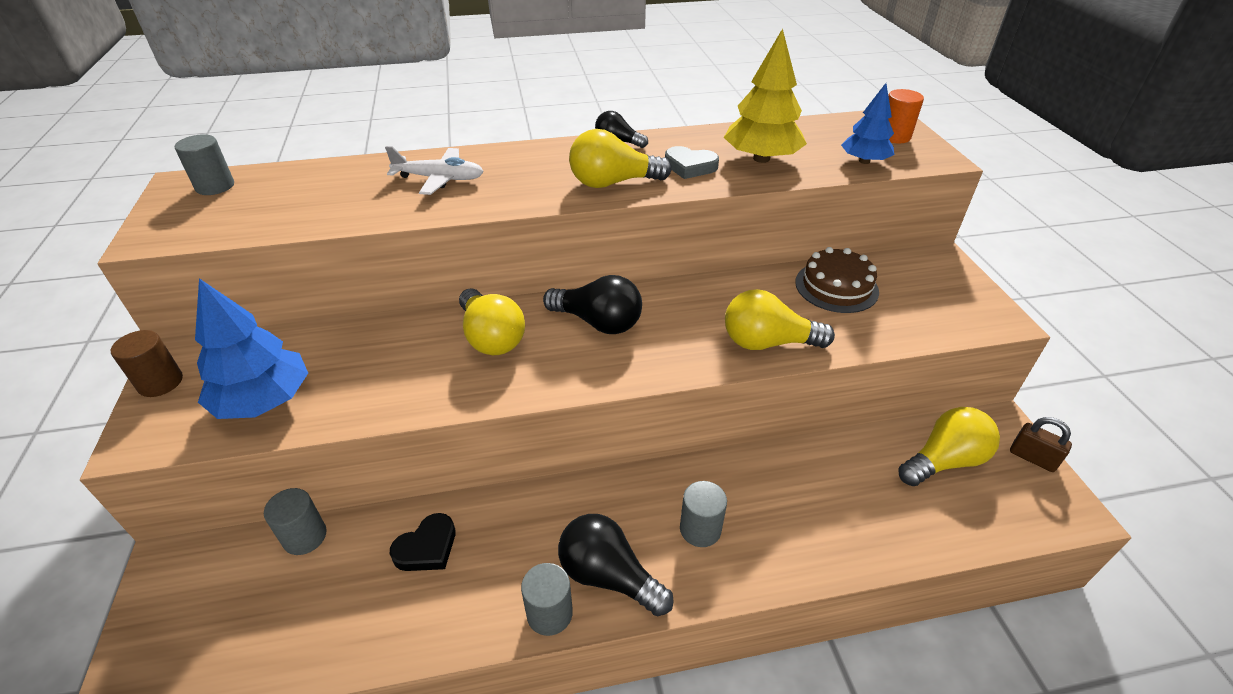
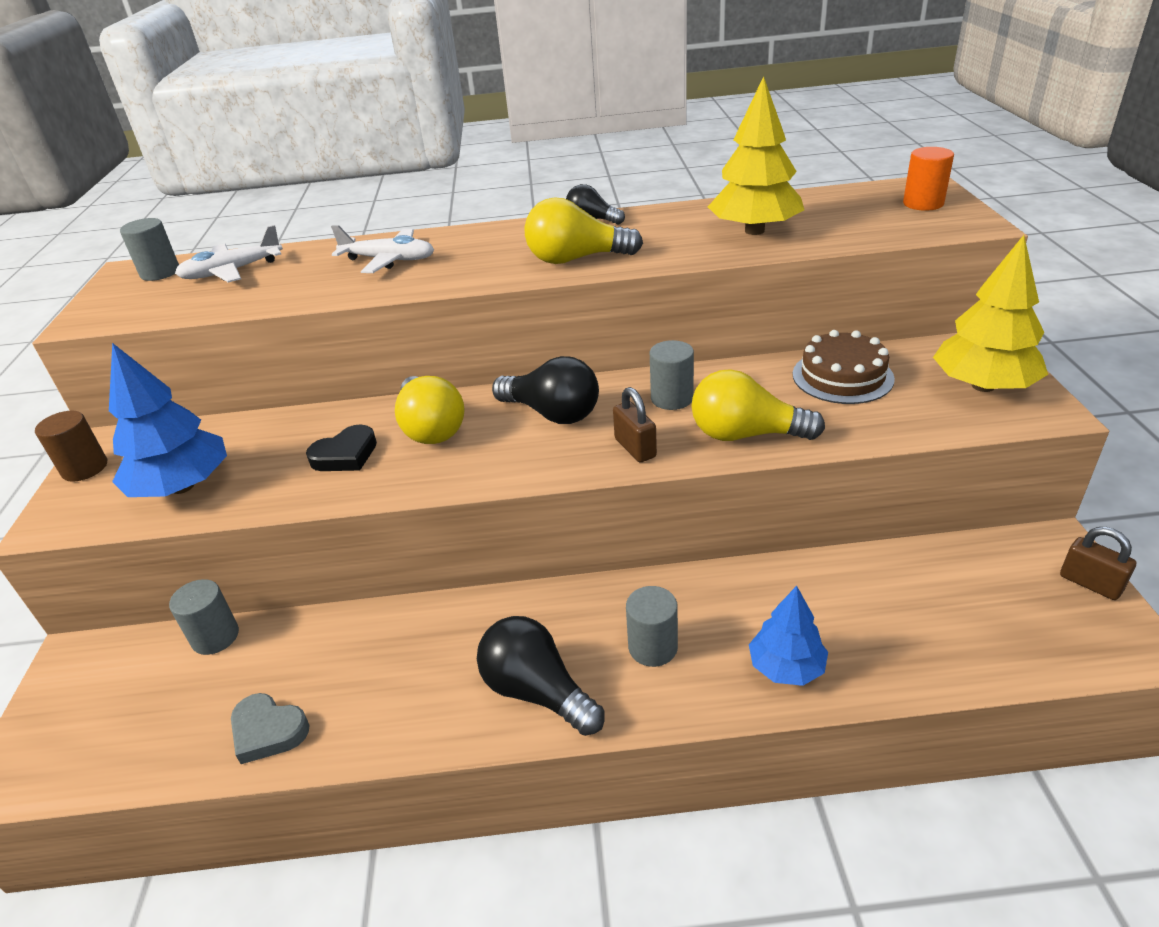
camera: 10 degrees right, 5 degrees down
(288, 187) = (232, 271): none -> white plane
(427, 547) = (341, 653): black heart -> black heart (345, 455)
(549, 613) = (463, 727): grey cylinder -> grey cylinder (672, 398)
(677, 356) = (635, 448): none -> brown padlock
(690, 166) = (668, 241): grey heart -> grey heart (268, 731)
(864, 161) = (879, 230): blue tree -> blue tree (786, 667)
(944, 461) = (970, 583): yellow light bulb -> none
(948, 296) = (982, 386): none -> yellow tree

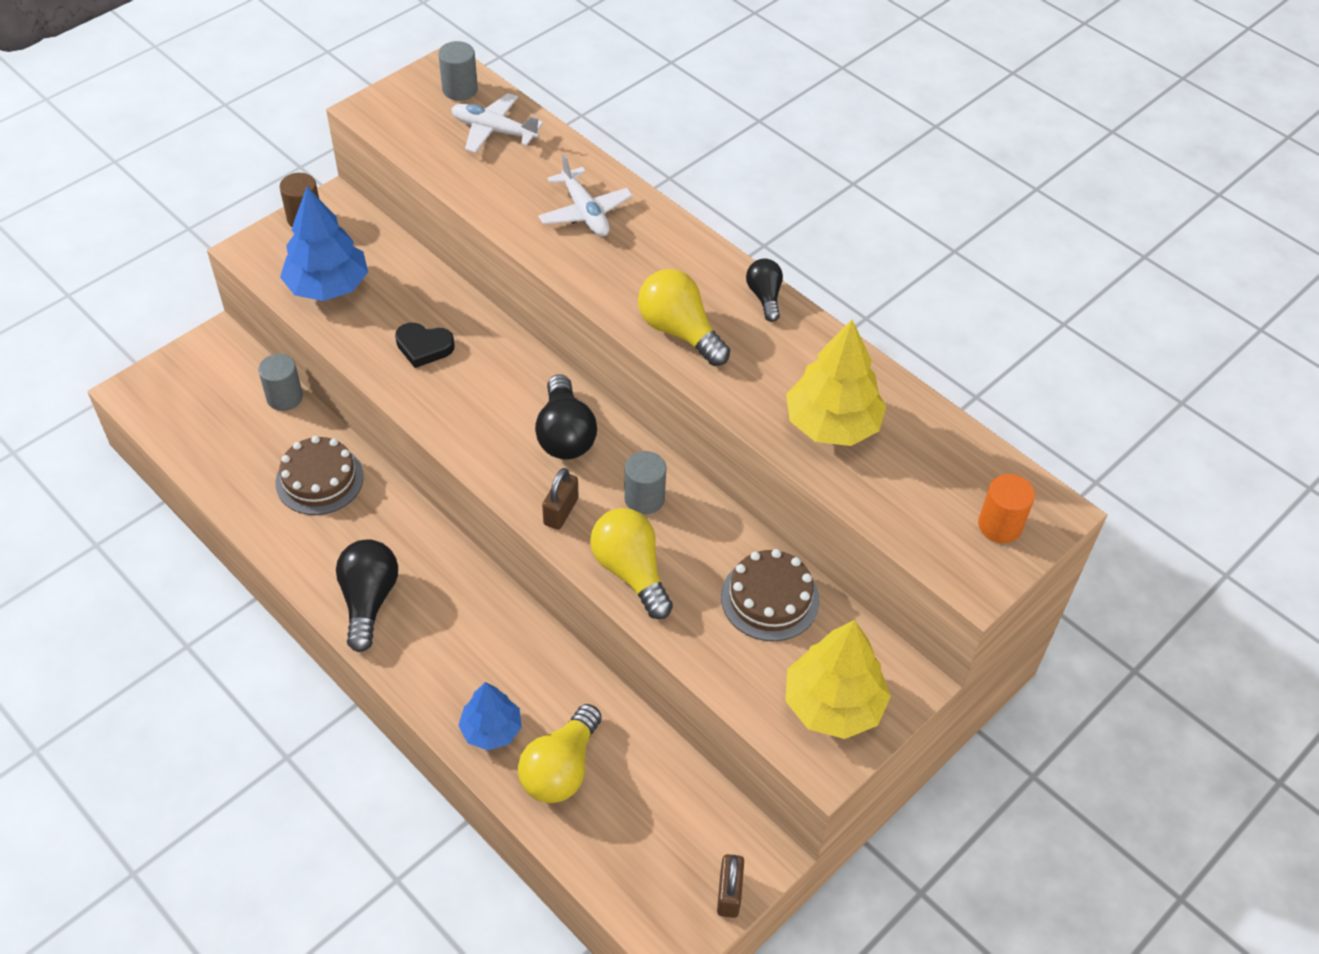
camera: 45 degrees right, 15 degrees up
(268, 731) = (242, 484): grey heart -> none
(346, 658) = (319, 479): none -> brown cake
(431, 428) = (490, 373): yellow light bulb -> yellow light bulb (561, 768)
(653, 647) = (452, 642): grey cylinder -> none

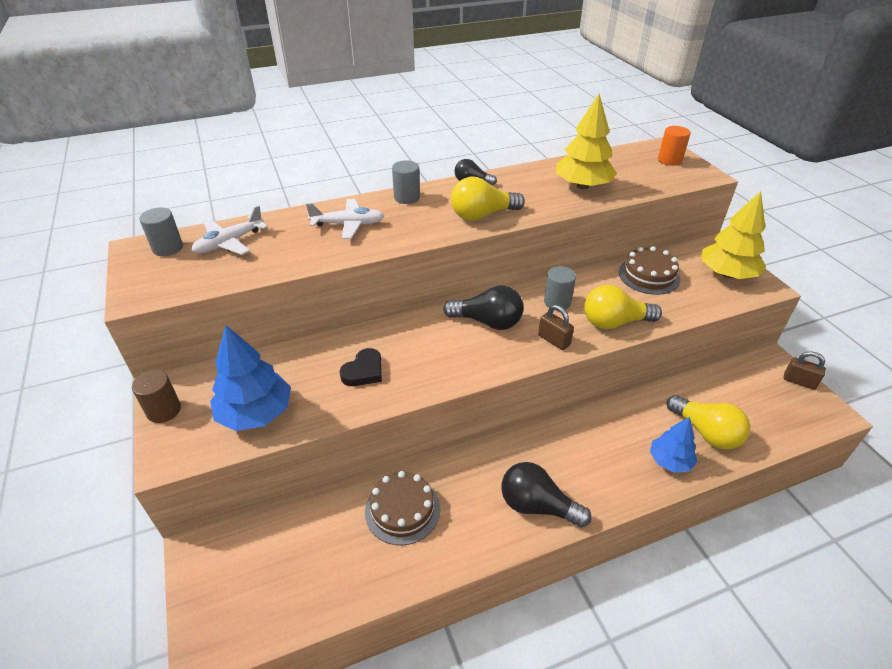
camera: 65 degrees left, 10 degrees down
(284, 397) = (300, 514): grey cylinder -> grey cylinder (407, 197)

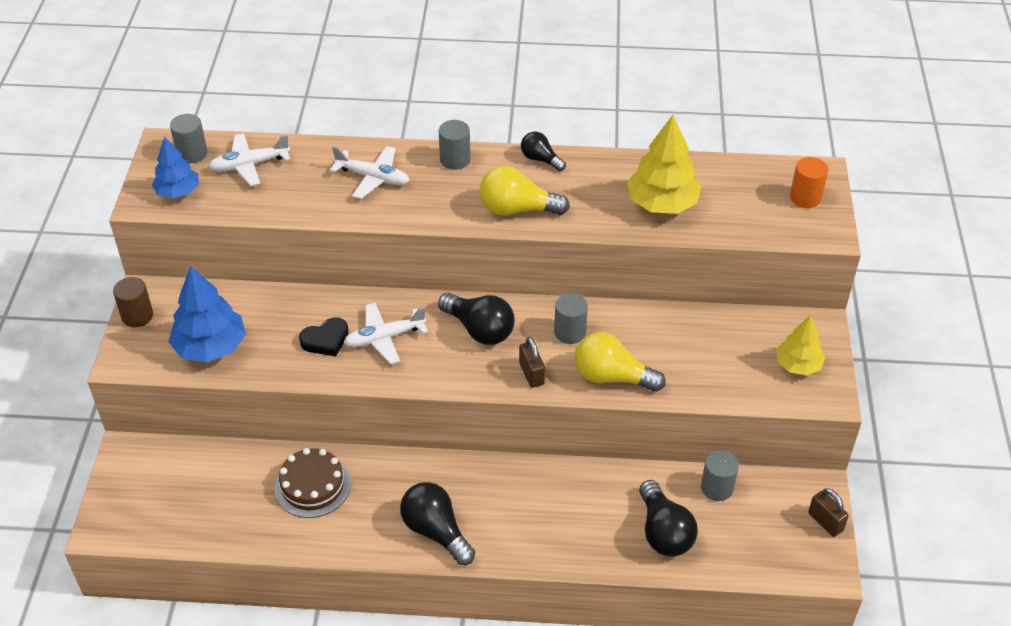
camera: 25 degrees right, 5 degrees up
(414, 353) = (384, 338): none -> white plane
(649, 275) = (701, 335): brown cake -> none
(670, 461) = (599, 543): blue tree -> blue tree (178, 192)
(706, 432) = (663, 532): yellow light bulb -> black light bulb
(711, 385) = (717, 488): none -> grey cylinder
(727, 274) = (797, 365): yellow tree -> yellow tree, size x0.64

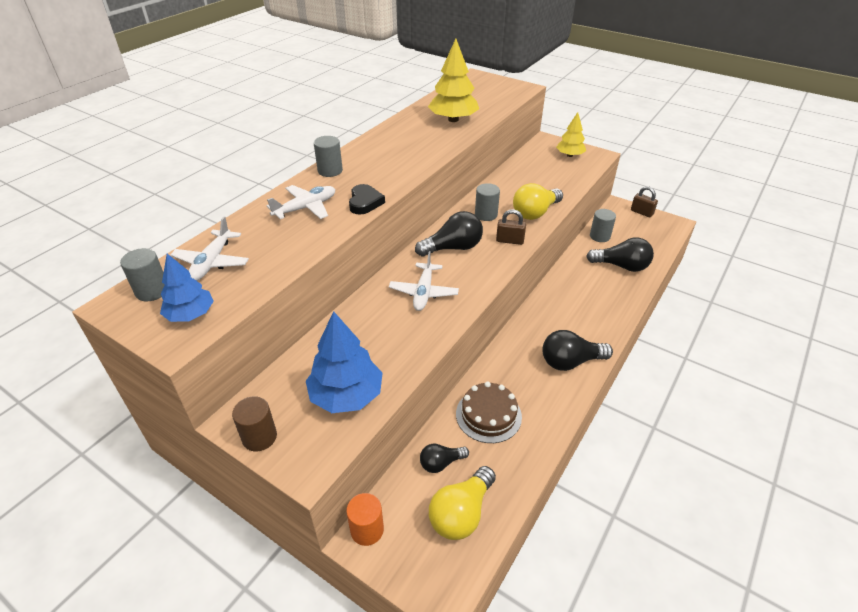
camera: 60 degrees left, 5 degrees down
(325, 340) = (399, 323): black heart -> black heart (365, 202)
(517, 209) = (406, 164): yellow light bulb -> yellow light bulb (461, 513)
(540, 159) = (369, 142): black light bulb -> black light bulb (441, 463)
(805, 197) = (490, 84): orange cylinder -> orange cylinder (367, 530)
(825, 522) = (641, 212): brown padlock -> brown padlock turned 45 degrees clockwise

